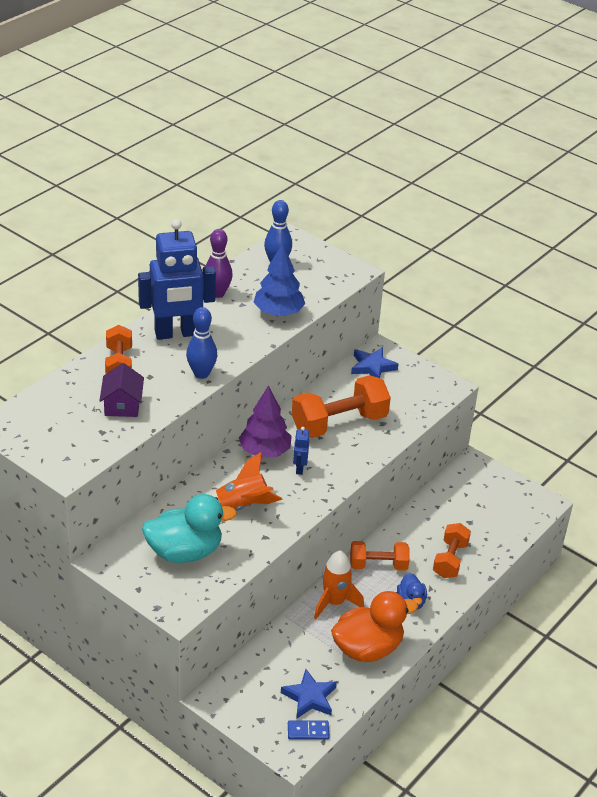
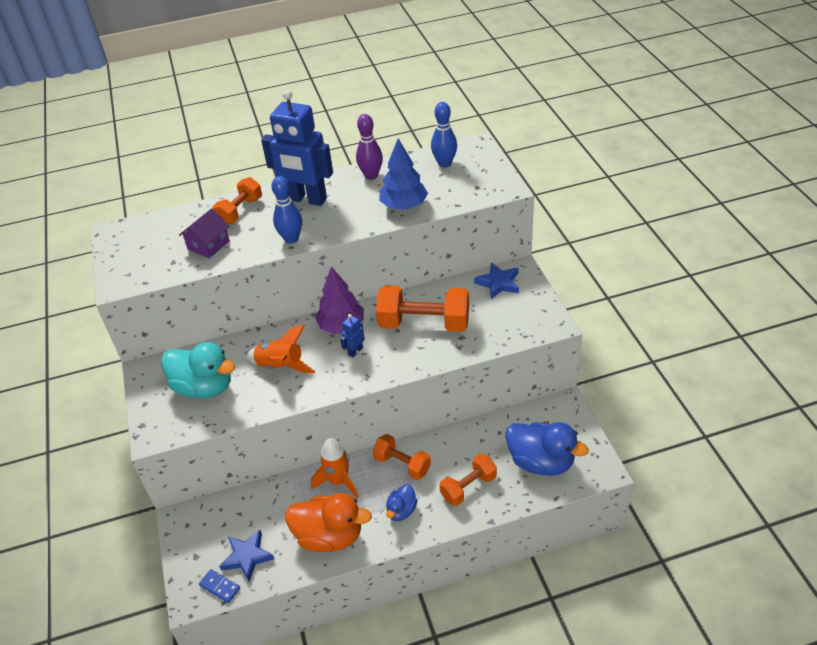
camera: 40 degrees right, 5 degrees up
(491, 516) = (541, 462): none -> blue duck

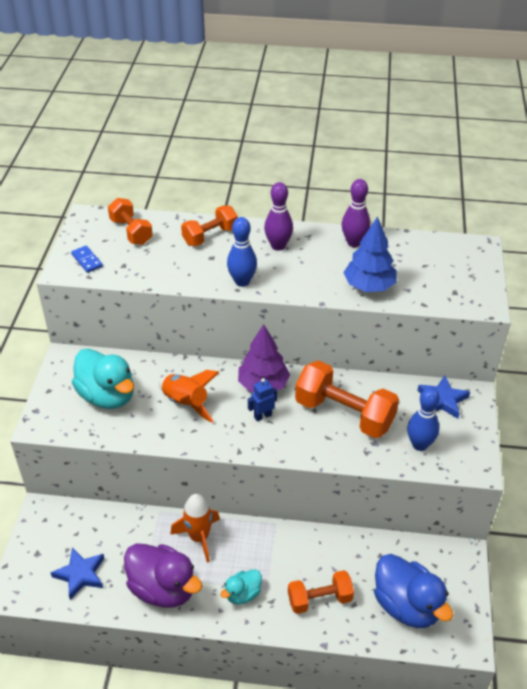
camera: 20 degrees right, 0 degrees up
(208, 245) = (163, 260): purple house -> none
(220, 587) = (43, 592): blue domino -> blue domino (87, 260)
(306, 199) = (278, 246): blue robot -> purple bowling pin
(329, 536) = (163, 588): orange duck -> purple duck
(401, 511) = (243, 594): blue duck -> turquoise duck
(402, 464) = (267, 547): orange dumbbell -> orange dumbbell (131, 232)
(444, 163) = (435, 255): blue bowling pin -> blue bowling pin (419, 444)

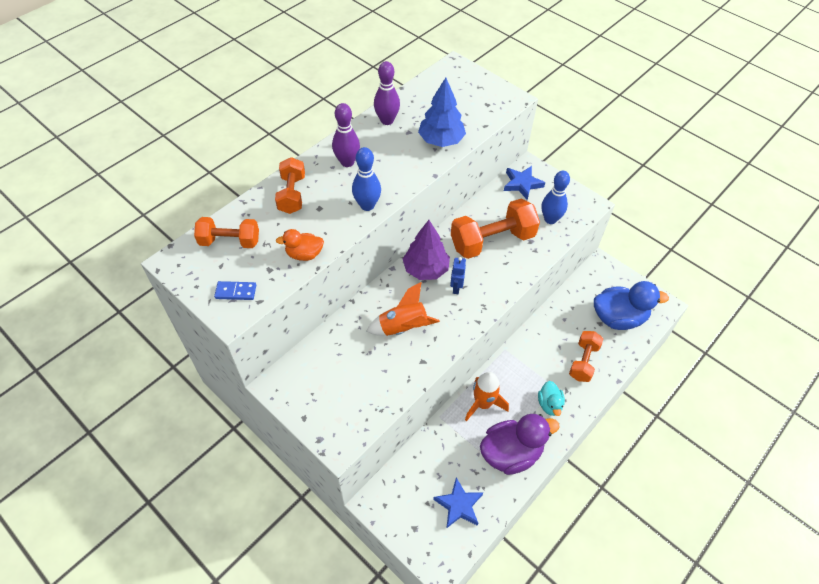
camera: 55 degrees left, 10 degrees up
(107, 396) = (349, 377): turquoise duck -> none
(155, 275) = (304, 254): none -> orange duck

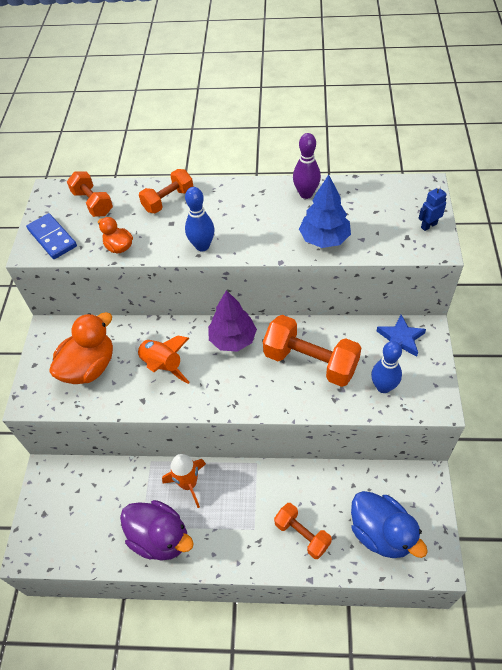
camera: 55 degrees right, 0 degrees up
(236, 292) = (52, 238): blue domino -> blue domino, size x1.61
(347, 162) = (234, 204): purple bowling pin -> none
(351, 378) = (89, 367): none -> orange duck
(456, 287) = (235, 371): blue robot -> blue robot (428, 225)
(459, 505) = (84, 531): blue star -> none
(549, 404) = (232, 536): turquoise duck -> none
(583, 362) = (302, 534): orange dumbbell -> orange dumbbell turned 60 degrees clockwise

